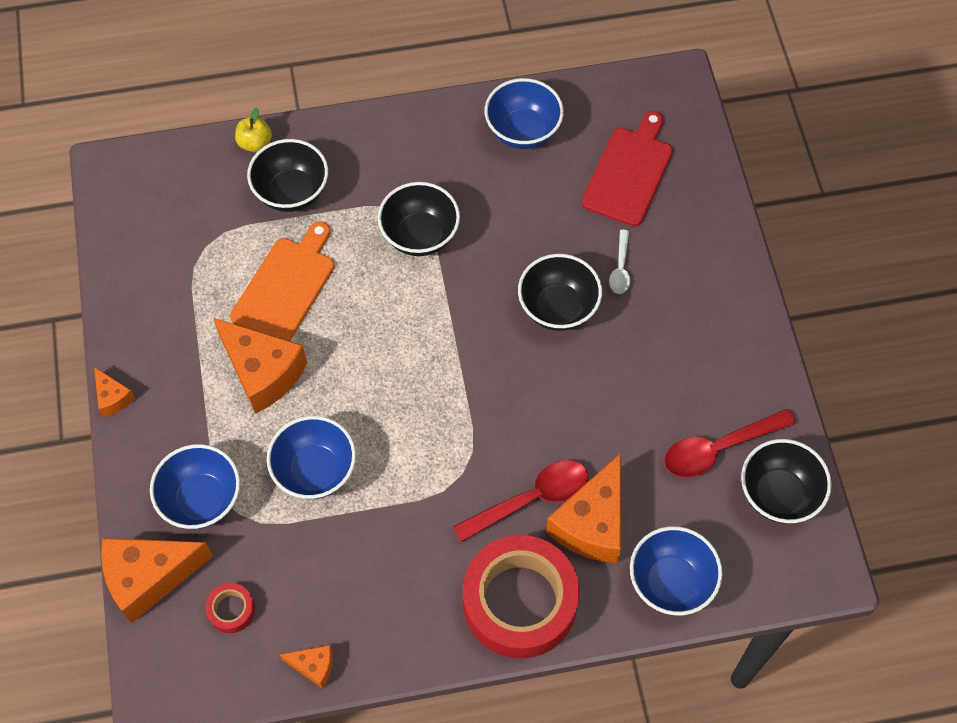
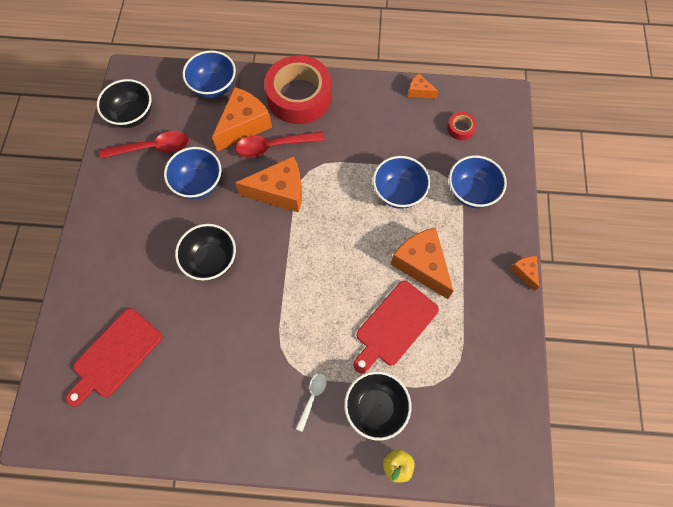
camera: 165 degrees left, 5 degrees up
(149, 578) = (507, 156): orange cheese -> orange cheese (280, 191)
(286, 286) = (394, 325): orange cutting board -> red cutting board
(420, 235) = (288, 342): black bowl -> none
(523, 131) = (179, 416): blue bowl -> blue bowl (198, 183)
(620, 268) = (157, 279): white spoon -> white spoon (312, 398)

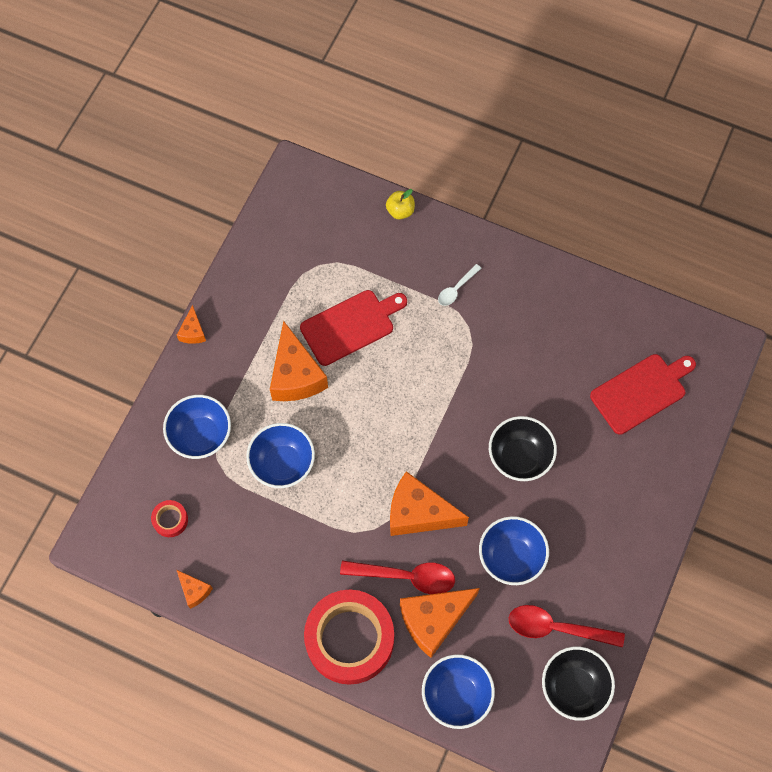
camera: 160 degrees left, 0 degrees up
(375, 407) = (400, 261): black bowl -> none

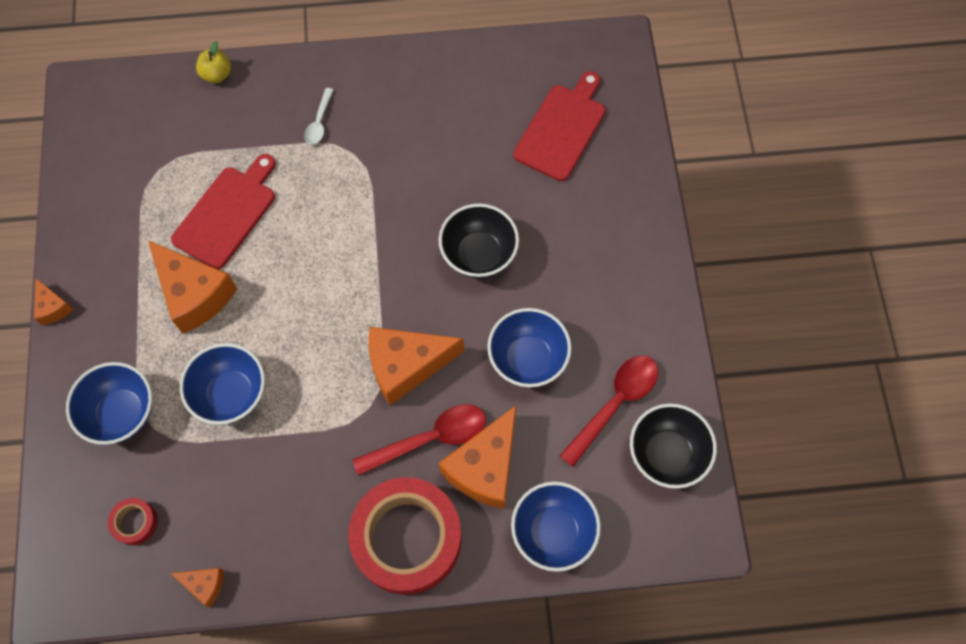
camera: 30 degrees left, 0 degrees up
(557, 628) = (615, 404): red spoon -> red spoon turned 150 degrees clockwise

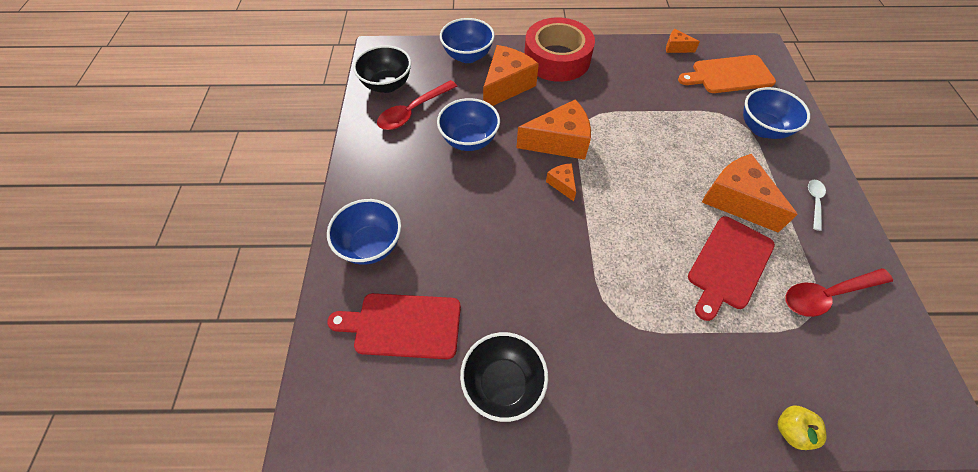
camera: 175 degrees left, 10 degrees down
(53, 307) = (851, 199): orange cheese -> orange cheese (562, 184)
(135, 522) = (729, 75): red tape -> orange cutting board
(231, 394) = (686, 134): blue bowl -> blue bowl (371, 245)
(319, 122) = (658, 355): white spoon -> white spoon (814, 202)
(430, 439) = (542, 102): red spoon -> red spoon (827, 295)
(478, 254) = (499, 213): black bowl -> black bowl (503, 383)
(562, 129) = (403, 325): red cutting board -> red cutting board turned 60 degrees clockwise

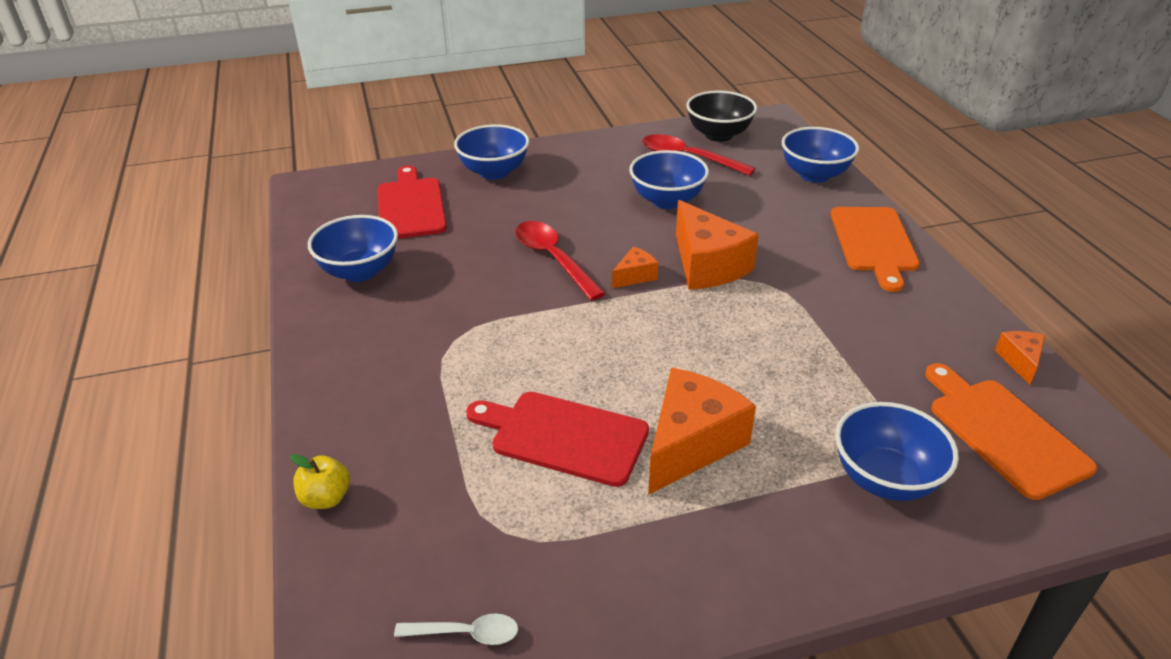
camera: 75 degrees right, 20 degrees down
(503, 383) = (359, 271): black bowl -> blue bowl
(506, 86) = (781, 211): orange cheese -> none
(557, 58) = (874, 243): red tape -> orange cutting board
(814, 202) = (739, 547): white spoon -> white spoon (466, 633)
(827, 295) = (546, 552): red spoon -> red spoon (553, 259)

